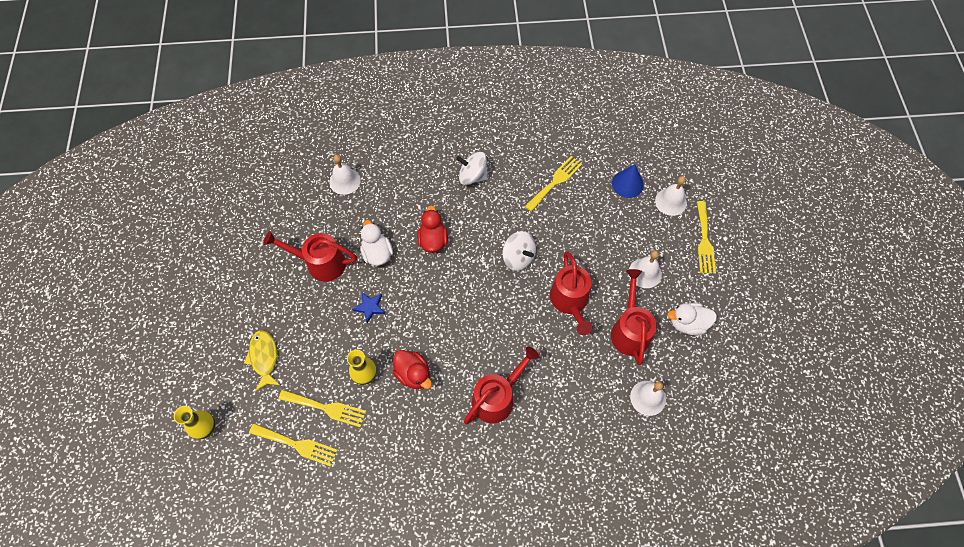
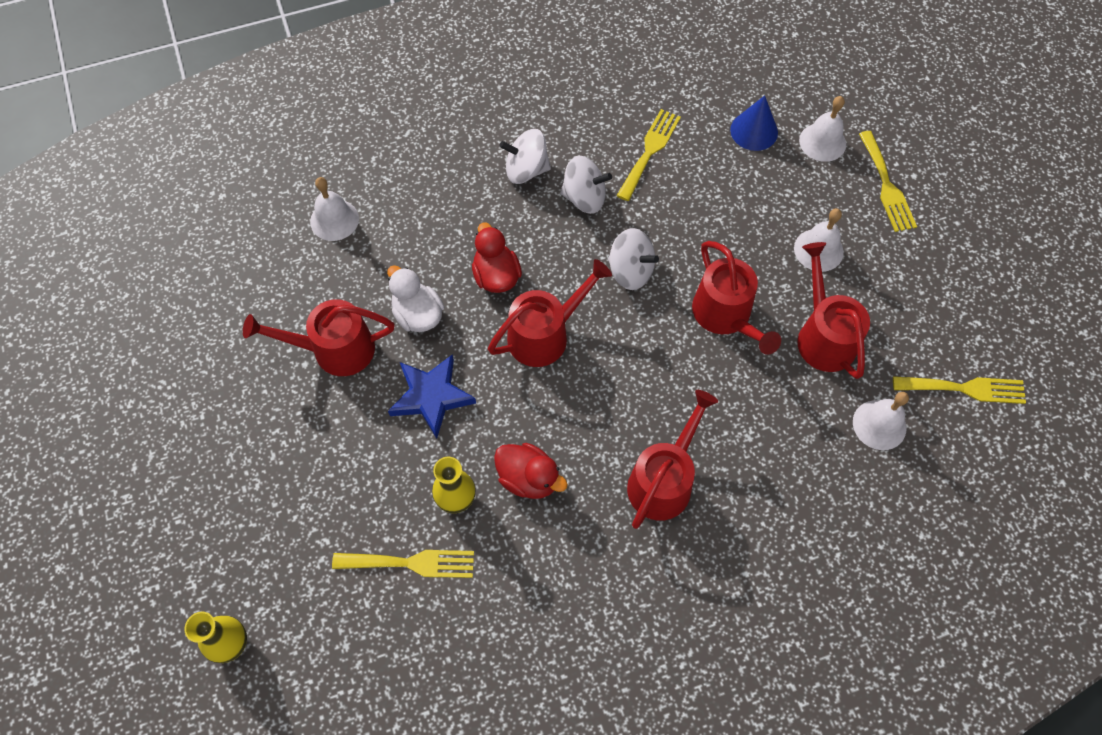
camera: 15 degrees left, 0 degrees up
(264, 358) = (290, 512): yellow fish -> none
(297, 445) = (382, 630): yellow fork -> yellow fork (965, 388)
(370, 307) = (431, 397): blue star -> blue star, size x1.69
(452, 285) = (545, 334): none -> red watering can
(504, 203) = (584, 198): none -> white spinning top
(687, 323) = (901, 306): white duck -> none

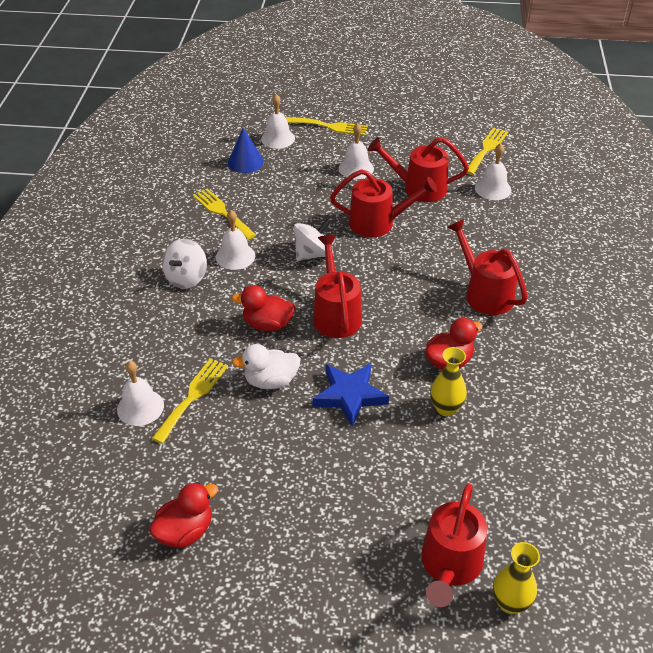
camera: 65 degrees left, 20 degrees down
(210, 327) = (185, 531): none -> red duck
(334, 350) = (268, 445): red watering can -> red watering can (449, 566)
(411, 563) = (487, 453): yellow fork -> yellow fork (193, 396)
(584, 198) = (235, 256): white spinning top -> white bell

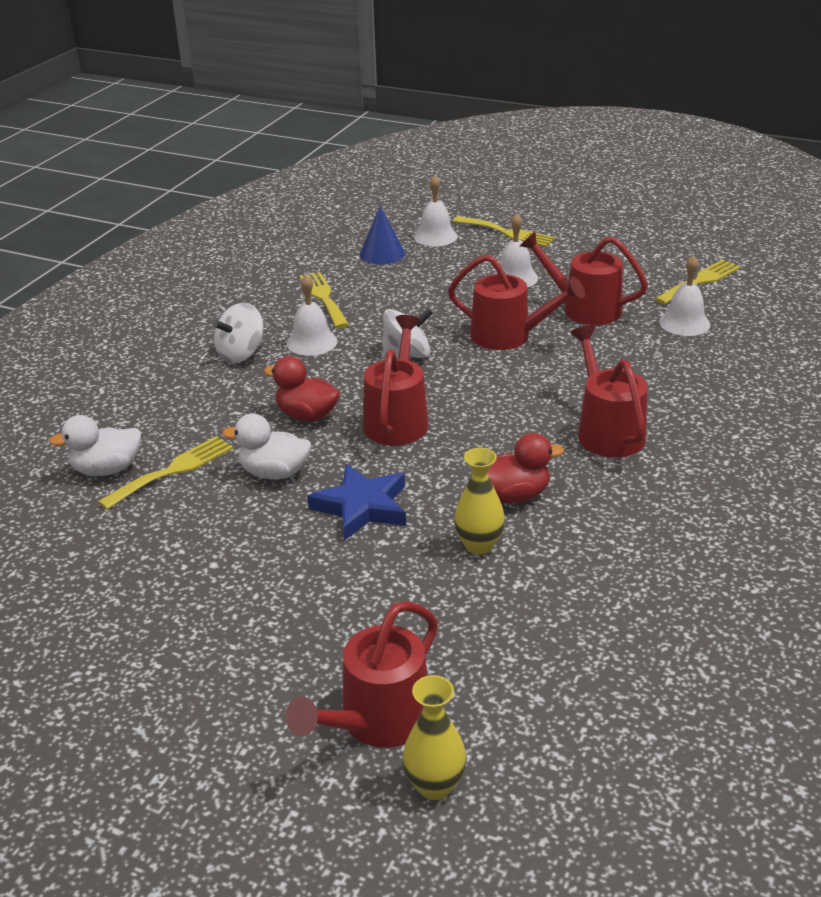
camera: 20 degrees right, 10 degrees down
(140, 407) = (107, 469): white bell -> white duck
(185, 531) = (75, 604): red duck -> none

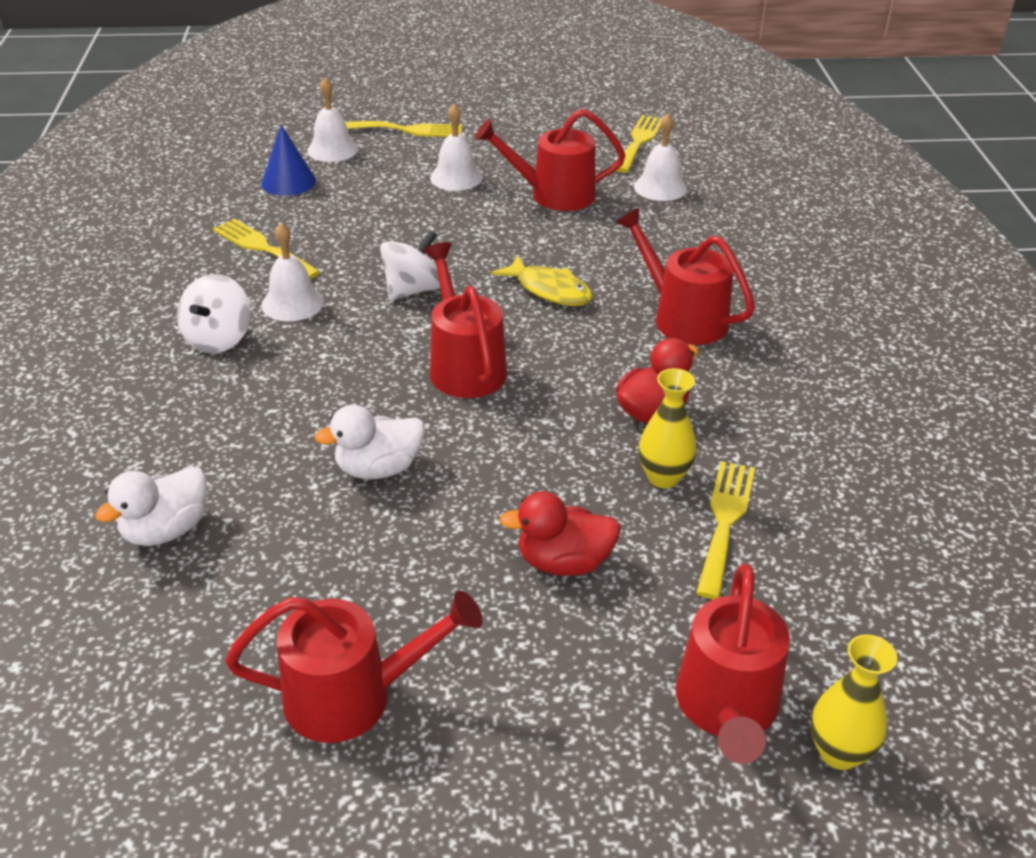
camera: 30 degrees left, 5 degrees up
(173, 471) = (253, 504): yellow fork -> yellow fork (725, 521)
(307, 415) = (359, 390): red duck -> red duck (564, 562)
(362, 507) = (509, 475): blue star -> none
(509, 336) = (504, 242): red watering can -> red watering can (354, 696)
(514, 381) = (549, 290): none -> yellow fish

